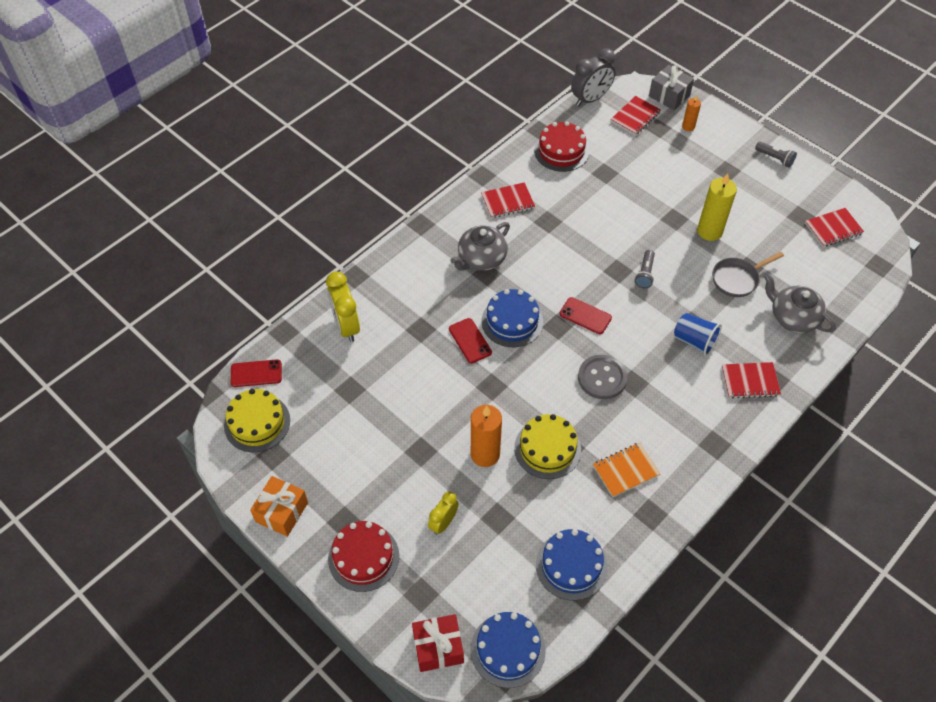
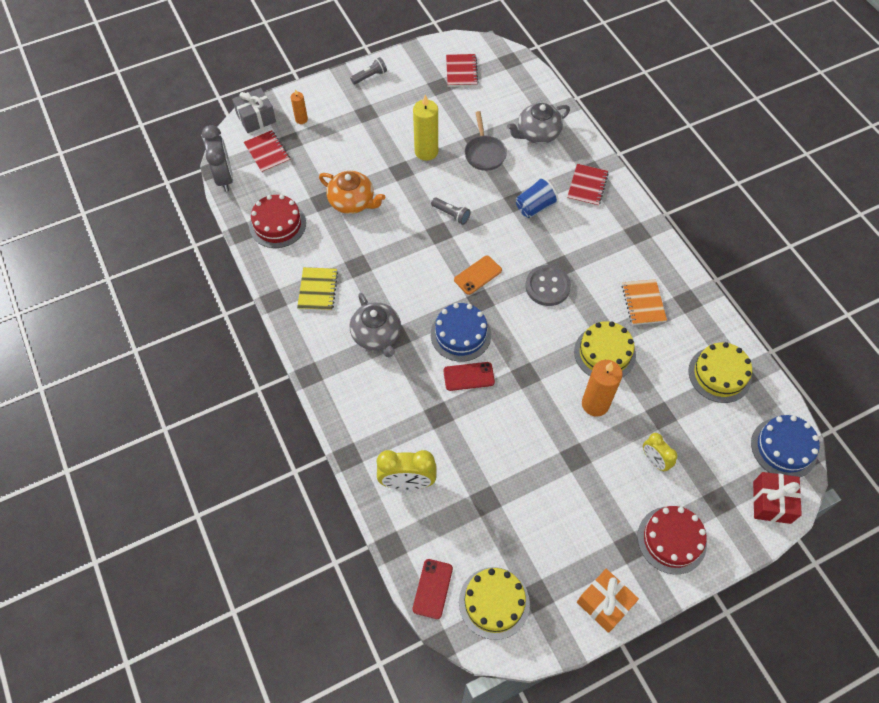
camera: 70 degrees left, 5 degrees up
(507, 202) = (318, 290): red notebook -> yellow notebook
(571, 565) = (719, 374): blue cake -> yellow cake
(585, 316) = (477, 275): red phone -> orange phone
(616, 194) = (352, 202): none -> orange teapot

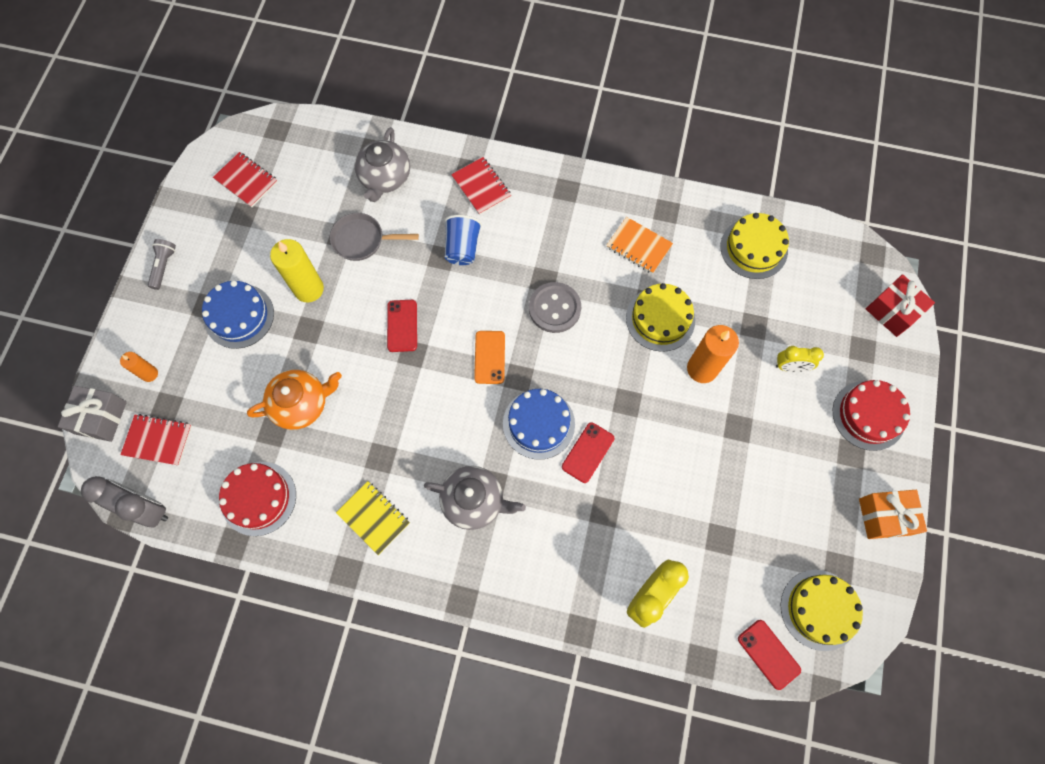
camera: 50 degrees left, 10 degrees up
(451, 214) = (402, 326): grey flashlight -> red phone
(484, 153) = (362, 240): grey pan -> grey pan turned 150 degrees clockwise
(784, 448) = (854, 260): blue cake -> blue cake (239, 316)

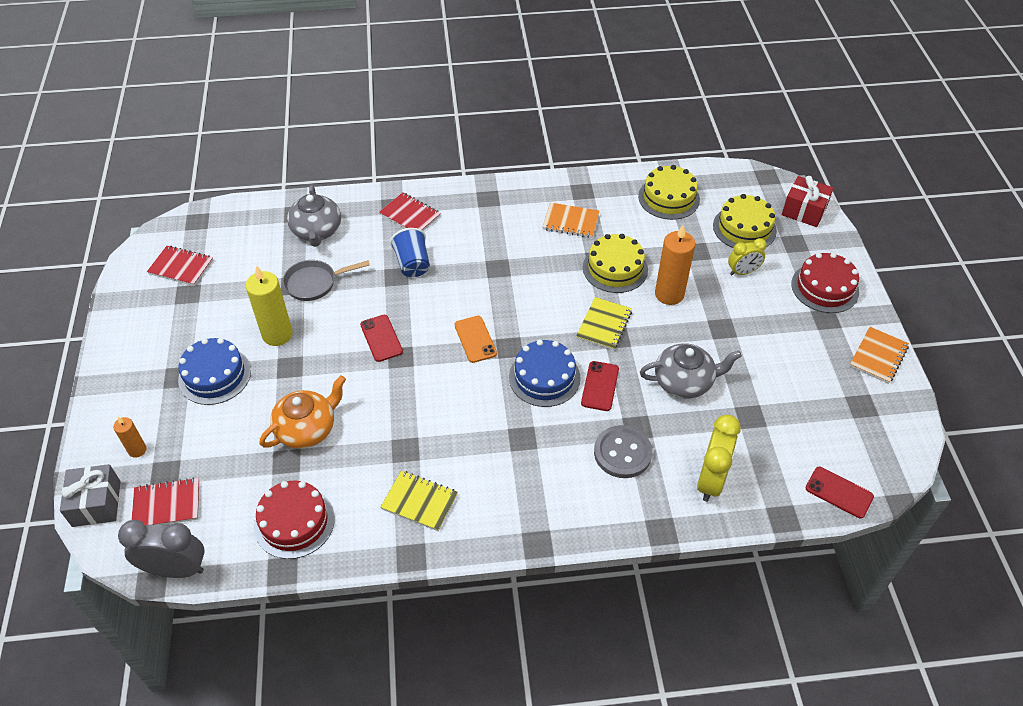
camera: 20 degrees left, 20 degrees down
(164, 266) = (120, 356): grey flashlight -> none
(474, 501) = (512, 457): grey teapot -> grey teapot (684, 382)
(554, 308) = (518, 286): grey button -> grey button (622, 453)
(621, 383) = (604, 325): none -> yellow notebook
(819, 609) = (863, 443): yellow cake -> yellow cake (744, 228)
(884, 516) = (878, 356): orange gift -> orange notebook

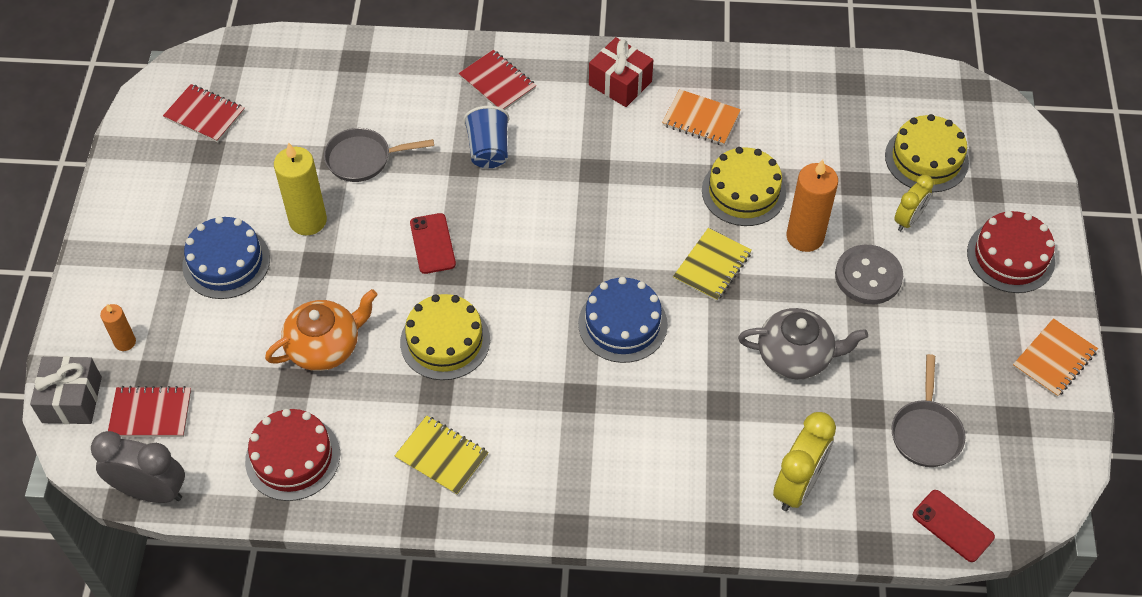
camera: 10 degrees right, 5 degrees up
(317, 231) = (377, 89): grey teapot -> none
(475, 339) = (547, 262): orange phone -> none
(600, 386) = (689, 345): red phone -> none
(622, 453) = (697, 435): grey button -> grey button (868, 276)
(669, 198) = (837, 103): yellow cake -> yellow cake (445, 341)
(743, 272) = (908, 220): yellow clock -> yellow clock turned 45 degrees counterclockwise
(798, 424) = (926, 432): none -> grey pan
(804, 211) = (1013, 145): red gift -> red gift (620, 83)

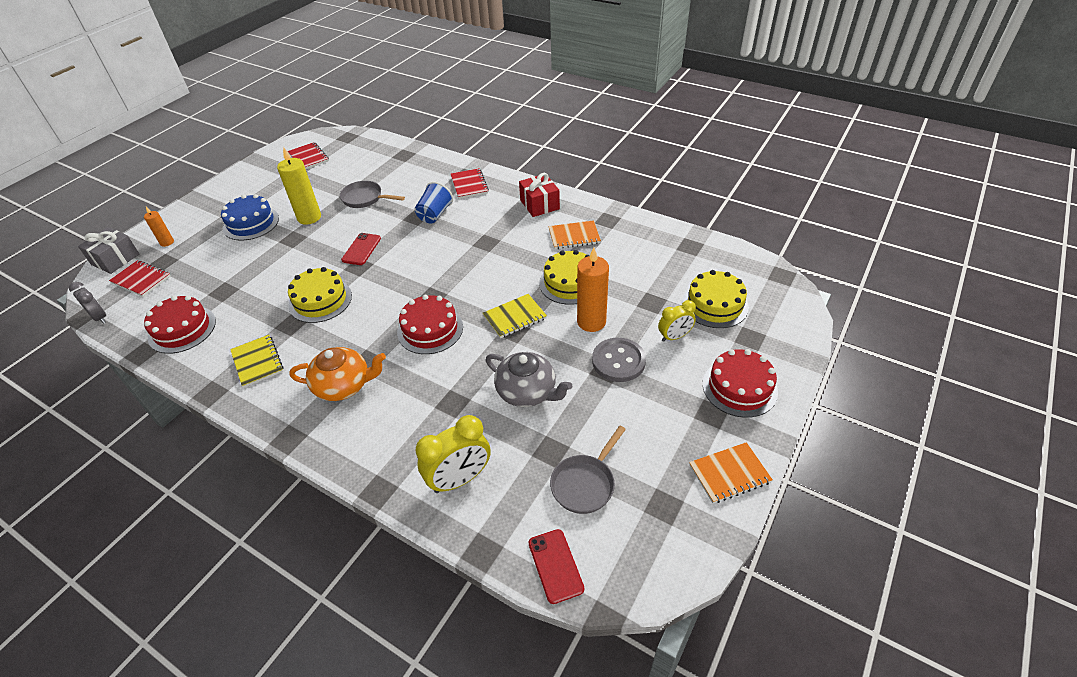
camera: 30 degrees right, 10 degrees down
(151, 491) = (100, 317): grey clock -> grey clock, size x0.62
(325, 346) = (256, 279): orange teapot -> orange teapot (344, 385)
(622, 324) = (430, 329): blue cake -> red cake
(701, 119) = (574, 236): orange notebook -> orange notebook turned 60 degrees counterclockwise

